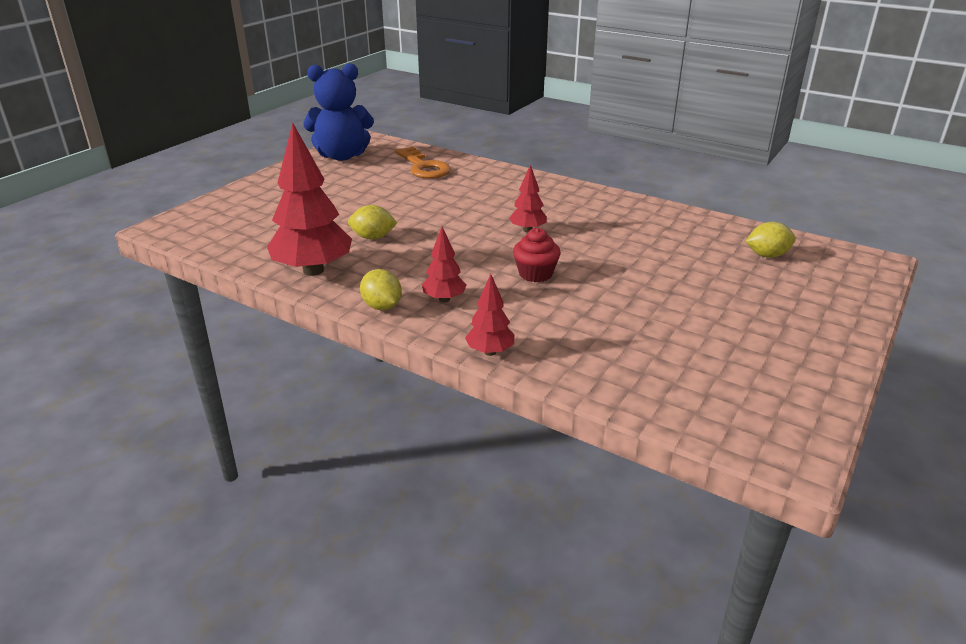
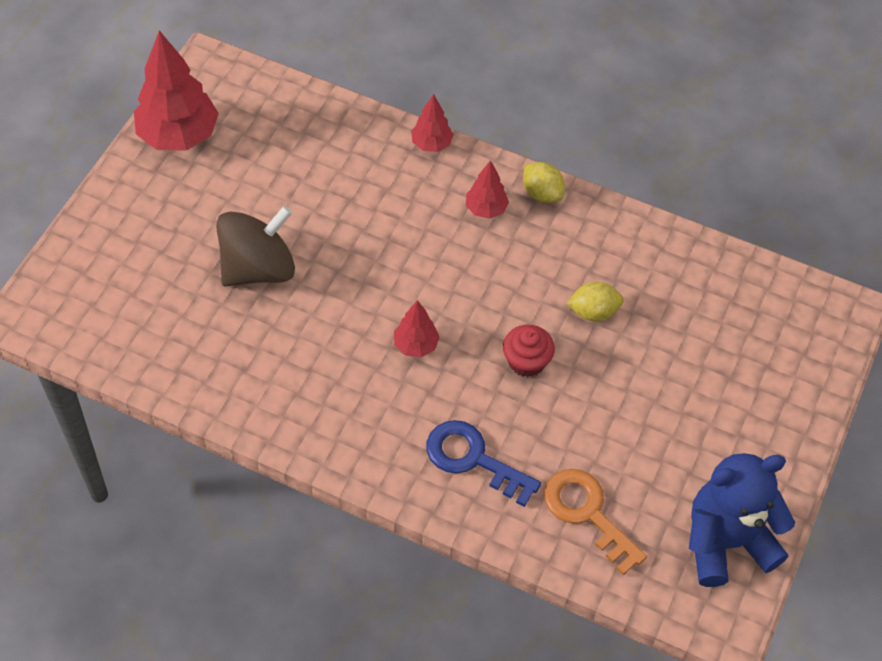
camera: 170 degrees right, 25 degrees up
(313, 270) = (632, 243): red tree -> red tree (179, 136)
(494, 186) = (473, 459): none -> blue key
(535, 274) = (400, 258): red cupcake -> red cupcake (526, 361)
(671, 275) = (258, 268): none -> brown spinning top
(767, 255) = (142, 316): yellow lemon -> none

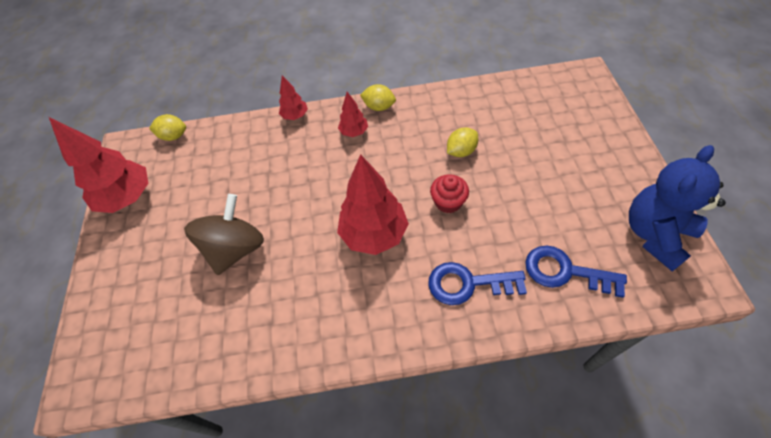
camera: 25 degrees left, 0 degrees up
(273, 84) = (174, 136): none -> yellow lemon
(415, 345) = (374, 234): red tree -> red tree, size x1.98
(587, 513) = (565, 272): orange key -> blue key

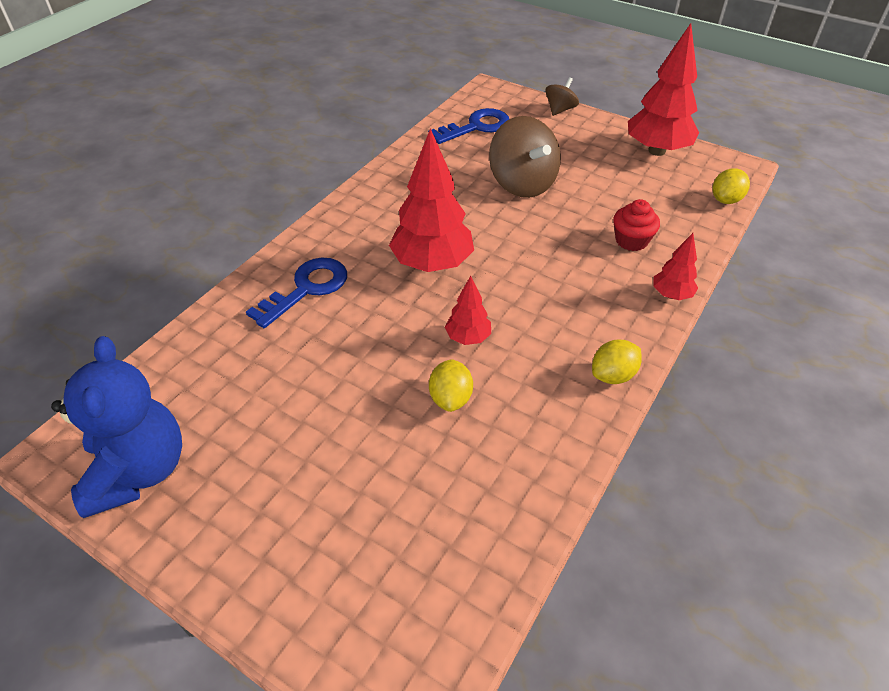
camera: 125 degrees right, 10 degrees down
(90, 298) = (560, 110): none -> brown spinning top
(354, 132) = (589, 327): red tree -> red tree (468, 338)
(448, 202) = (399, 336): red cupcake -> red cupcake (631, 241)
(565, 272) = (222, 359): blue key -> blue key (476, 127)

